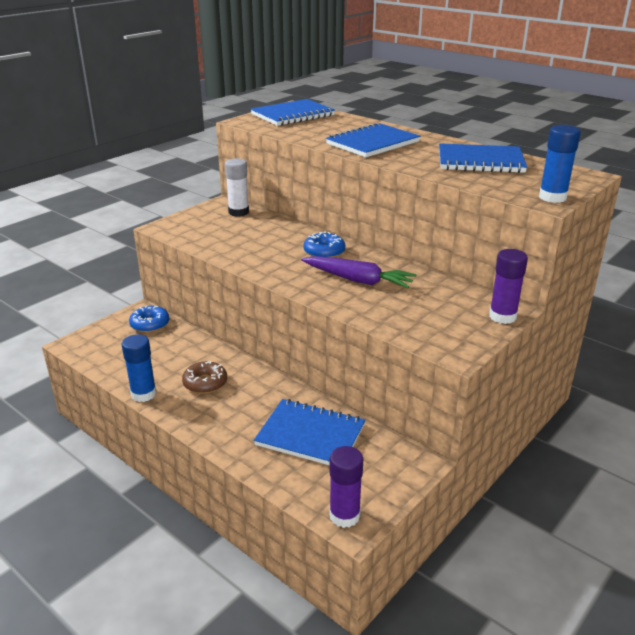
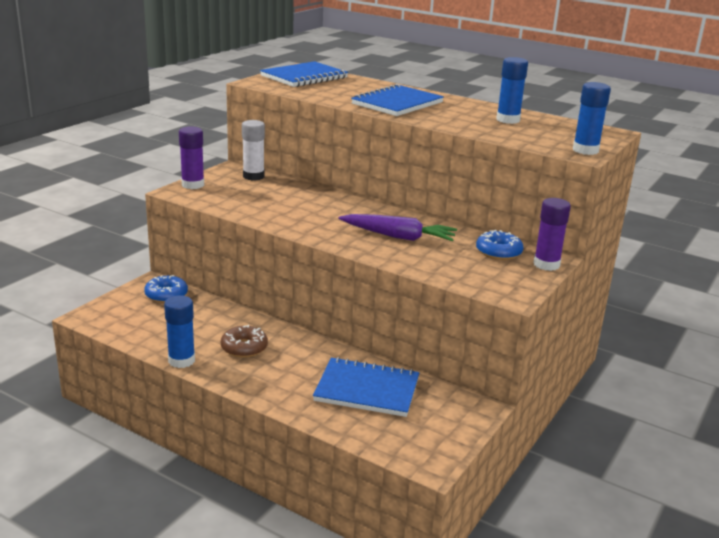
camera: 10 degrees left, 5 degrees down
(324, 252) = (356, 212): blue donut -> blue donut (498, 252)
(344, 515) = (420, 456): purple glue stick -> purple glue stick (193, 185)
(480, 161) = (508, 120): blue notebook -> blue glue stick

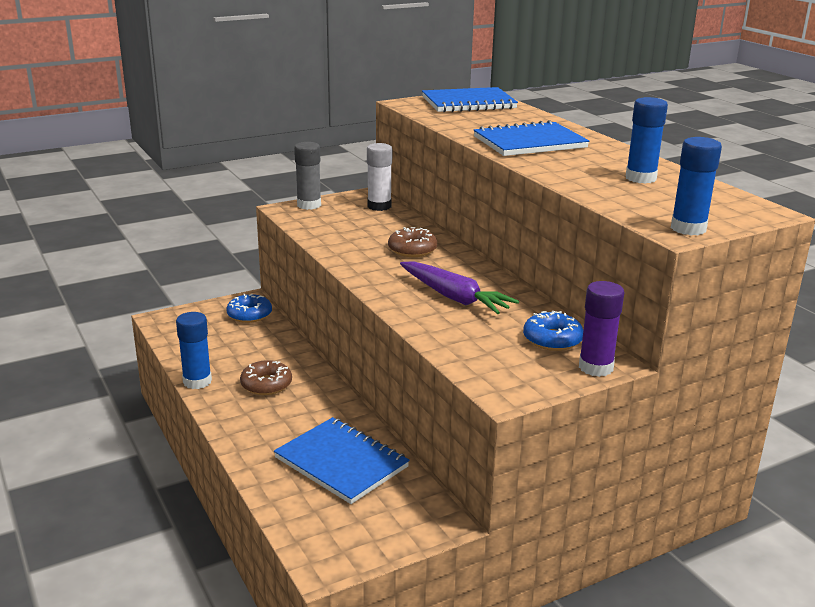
camera: 30 degrees right, 0 degrees up
(193, 185) = (309, 205): purple glue stick -> grey glue stick
(323, 207) = (412, 250): none -> brown donut

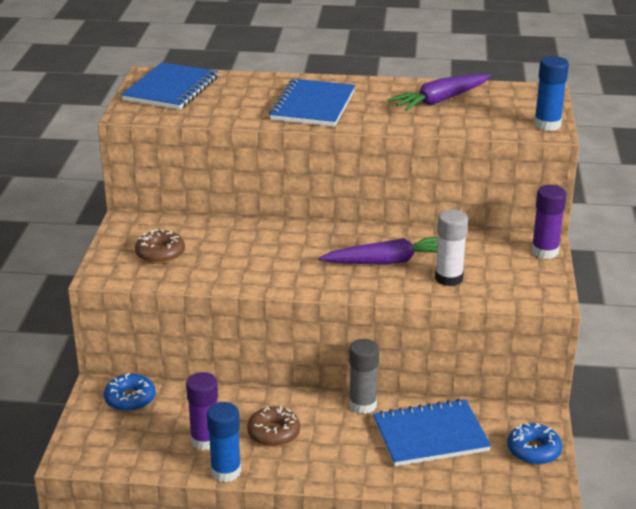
camera: 55 degrees left, 5 degrees up
(228, 360) = (205, 440): none -> purple glue stick
(309, 205) = (109, 259): grey glue stick -> grey glue stick (362, 405)
(379, 206) = (162, 226): white glue stick -> white glue stick (449, 278)
(412, 250) = (277, 246): brown donut -> brown donut (160, 253)
(552, 339) = (492, 250): blue donut -> blue donut (533, 450)
(640, 178) = (440, 100): blue glue stick -> purple carrot

